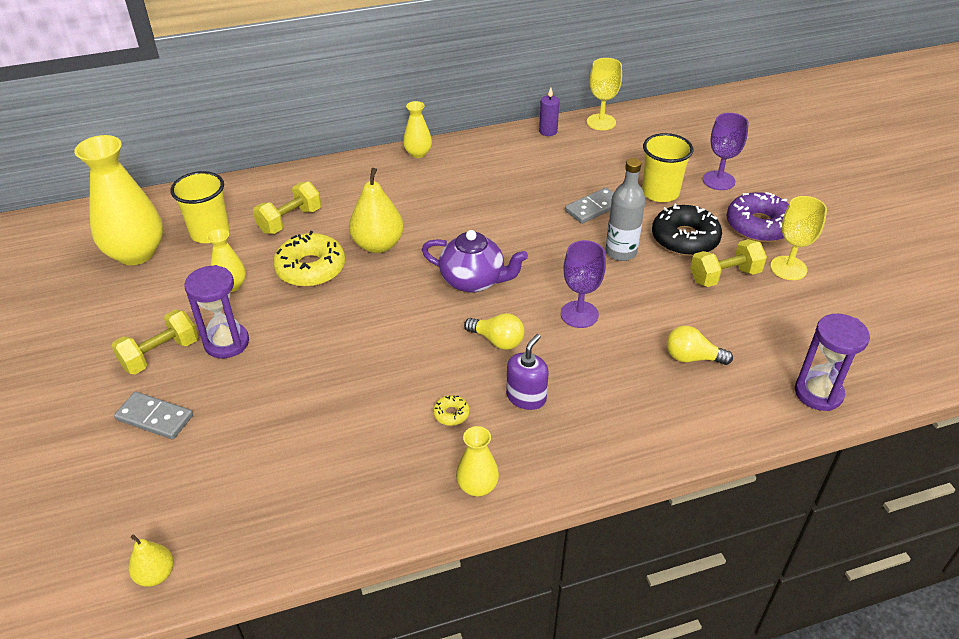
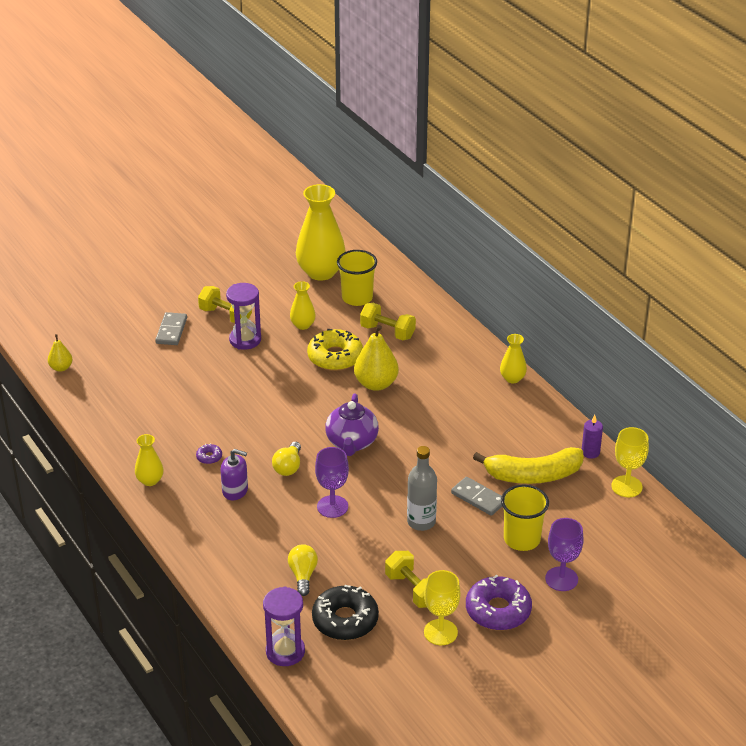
camera: 75 degrees right, 5 degrees down
(451, 414) = (209, 457): yellow donut -> purple donut
(569, 169) = (533, 475): none -> yellow banana
(685, 239) = (457, 561): black donut -> black donut (345, 620)

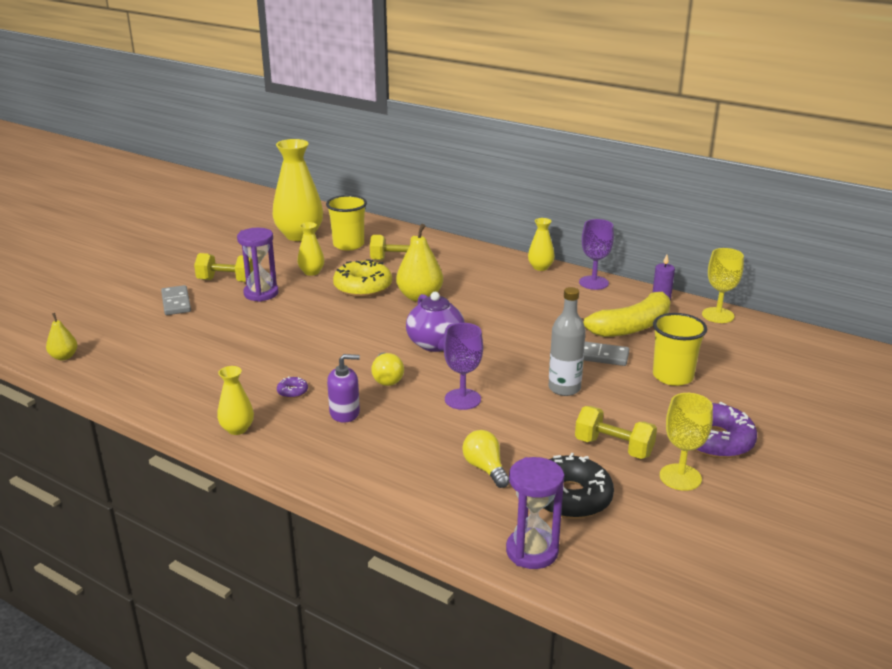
camera: 25 degrees left, 10 degrees down
(561, 579) = (743, 397): purple goblet -> purple goblet (593, 283)

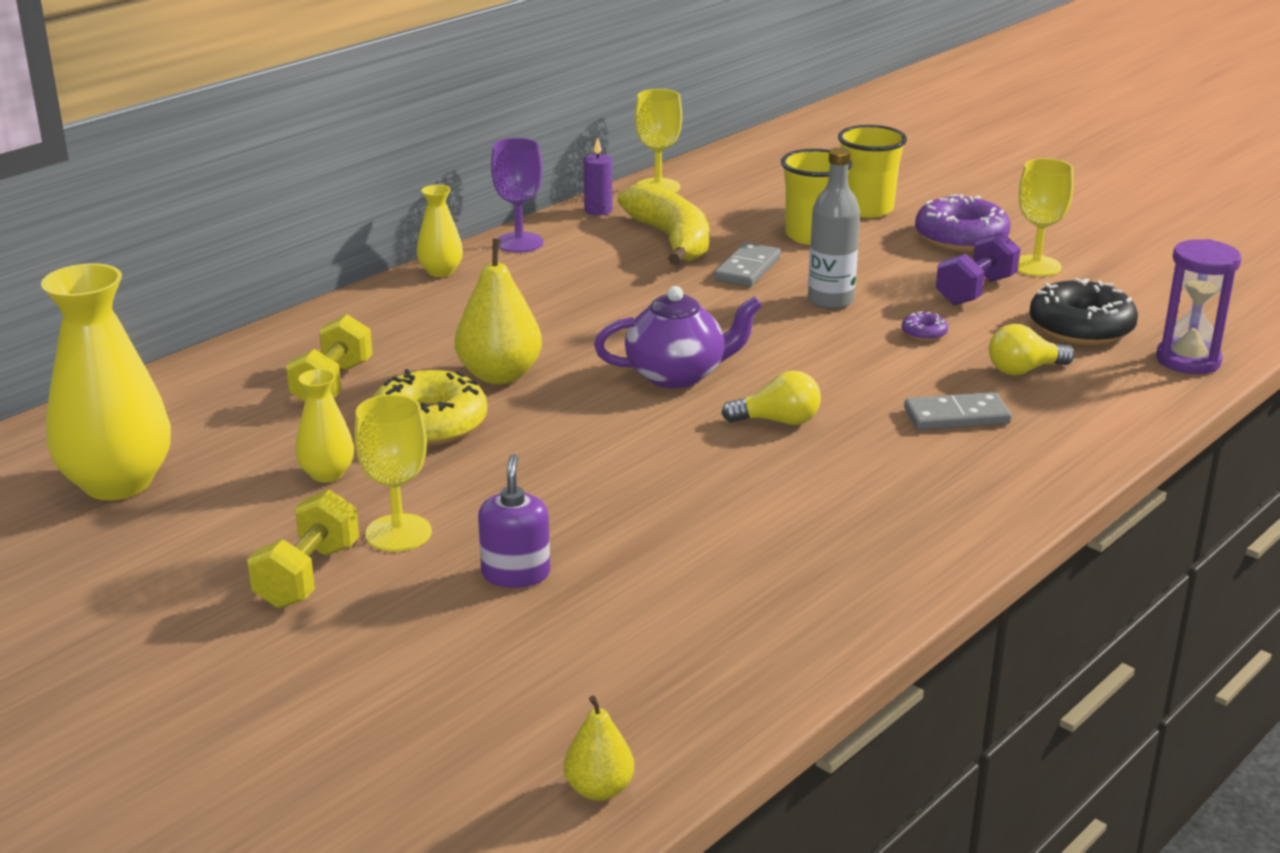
camera: 80 degrees left, 0 degrees up
(176, 302) = (387, 641): grey domino -> grey domino (956, 416)
(237, 429) = (918, 557): yellow vase -> none
(261, 293) = (398, 533): purple hourglass -> yellow goblet
(292, 391) = (804, 504): purple donut -> purple donut (924, 333)
(345, 413) = (877, 461): purple soap dispenser -> purple soap dispenser (515, 574)
(348, 245) = (217, 429): yellow cup -> yellow cup (867, 209)
(462, 399) = (849, 369): purple goblet -> none
(613, 448) = (975, 291): yellow dumbbell -> purple dumbbell

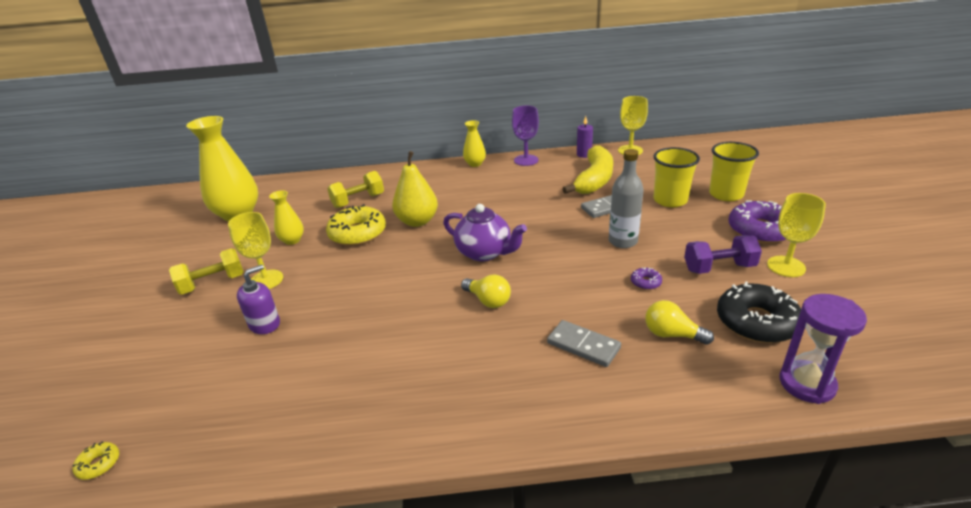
camera: 45 degrees right, 5 degrees up
(599, 789) = (99, 464): yellow pear -> yellow donut

